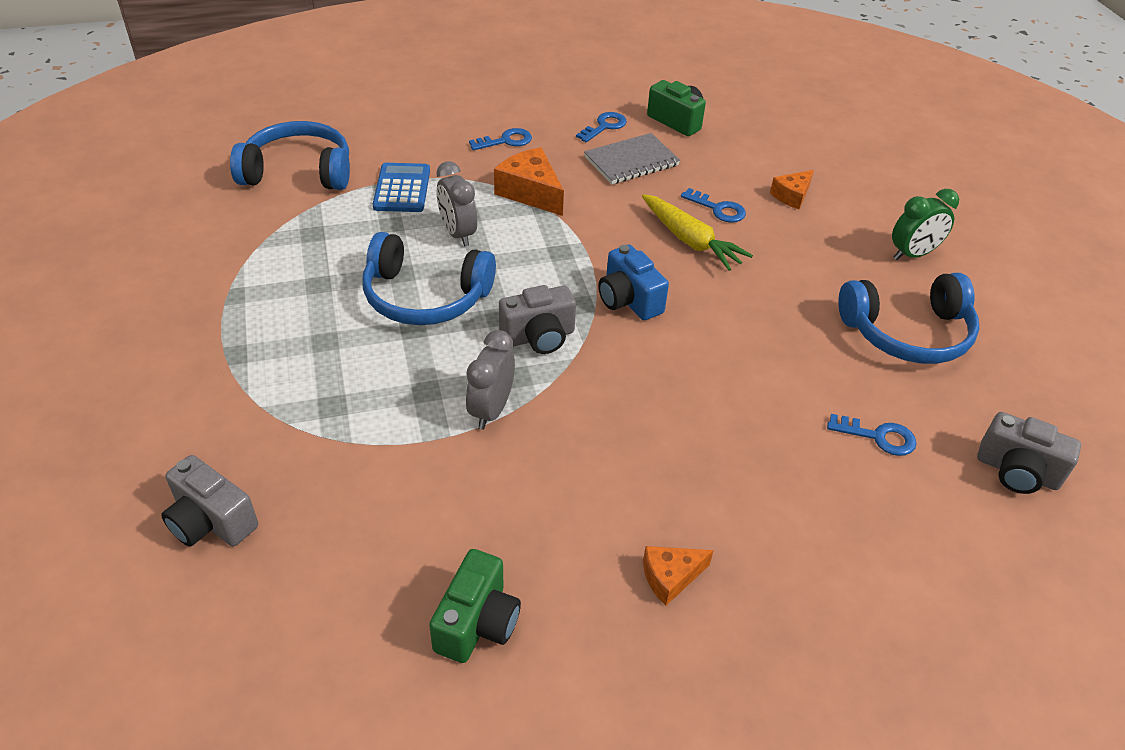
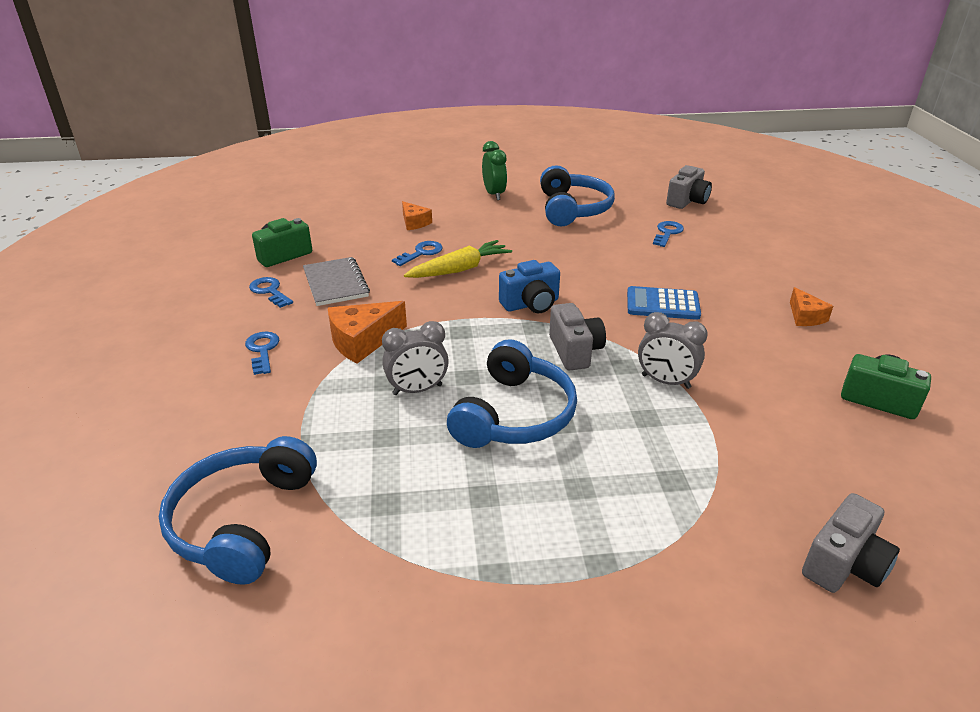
camera: 80 degrees left, 10 degrees down
(402, 189) = (321, 427): blue calculator -> blue calculator (662, 304)

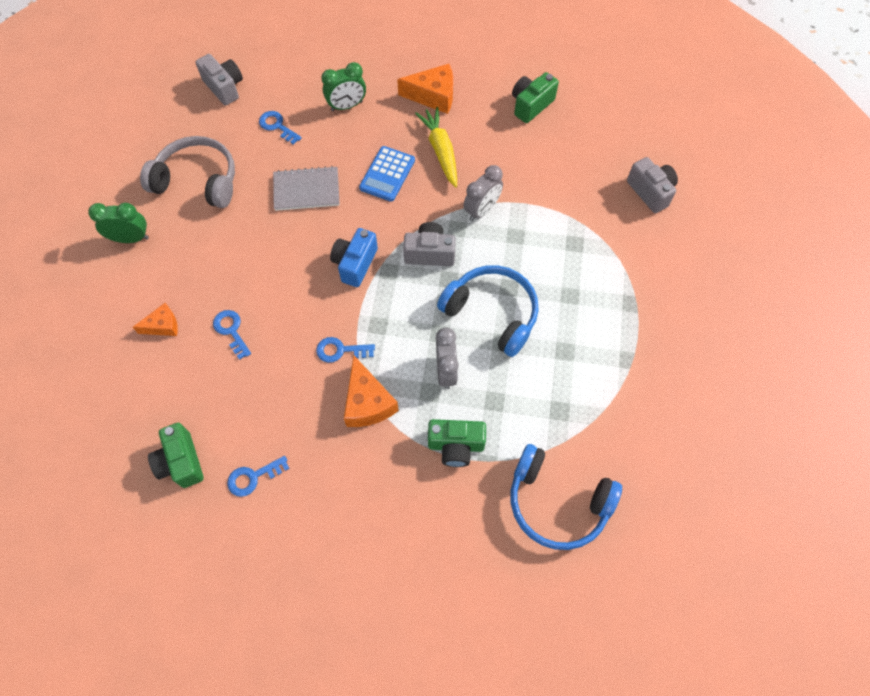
camera: 75 degrees left, 30 degrees up
(262, 350) = (355, 486): blue key -> blue key (340, 350)
(318, 414) = (456, 446): none -> green camera
(335, 283) = (261, 415): grey notebook -> grey notebook (306, 190)
(460, 269) = (276, 304): yellow carrot -> yellow carrot (440, 151)
(531, 304) = (355, 264): blue camera -> blue camera turned 150 degrees counterclockwise
(573, 209) = (198, 180): blue headphones -> grey headphones
(731, 264) = (347, 106): none -> green clock
(805, 316) = (433, 96): orange cheese -> orange cheese, size x1.63

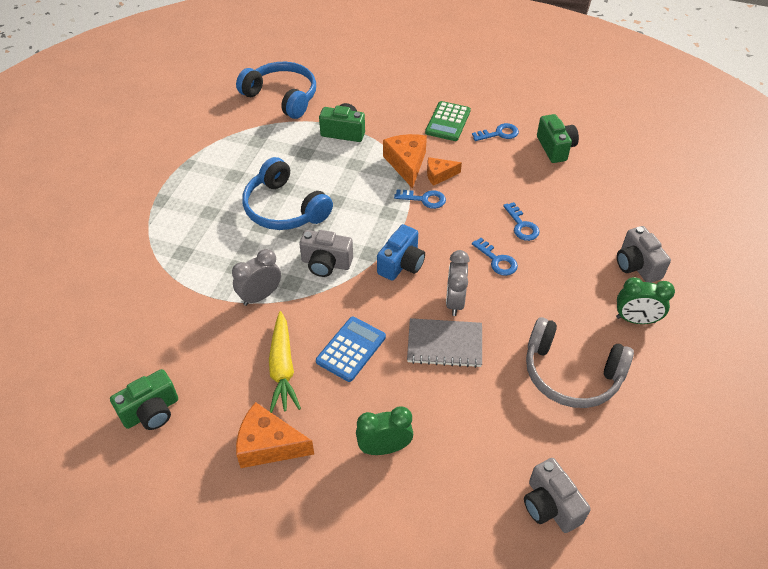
camera: 170 degrees left, 15 degrees down
(163, 326) = (586, 237): orange cheese -> orange cheese (439, 175)
(277, 126) = (477, 432): blue key -> blue key (497, 260)
(322, 489) = (448, 122): none -> green calculator
(446, 371) = (337, 175): grey clock -> grey clock (454, 301)
(650, 192) = (78, 289): grey camera -> grey camera (637, 265)

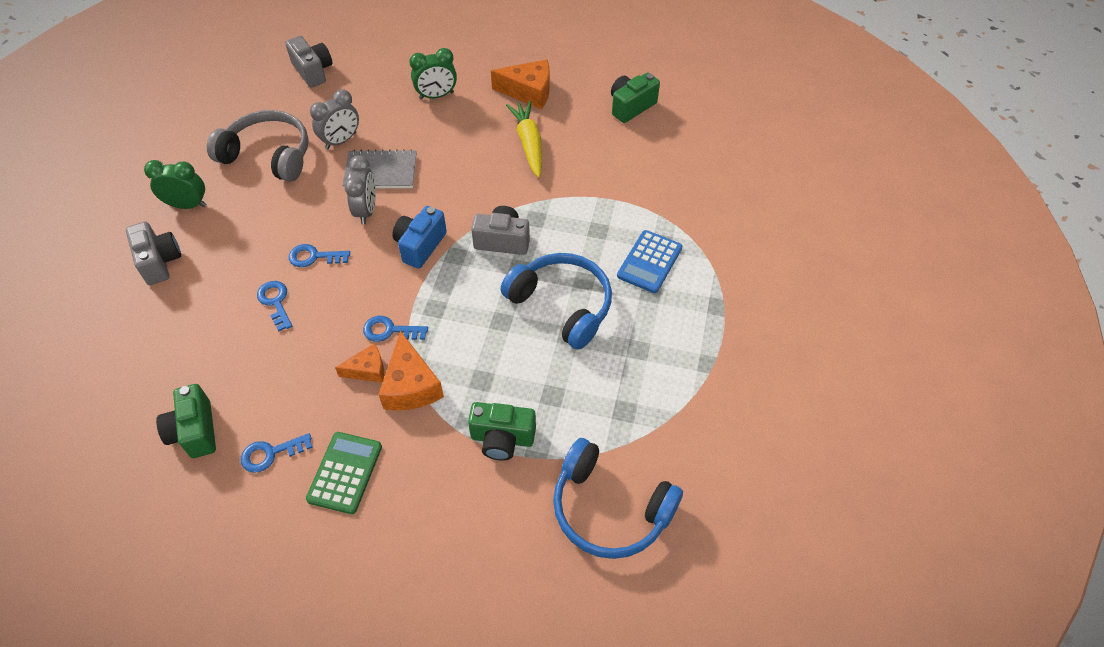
camera: 175 degrees right, 5 degrees up
(260, 296) = (565, 203): grey clock -> grey clock (341, 141)
(351, 349) = (468, 162): blue calculator -> blue calculator (649, 262)
(497, 260) = (314, 257): blue key -> blue key turned 45 degrees counterclockwise

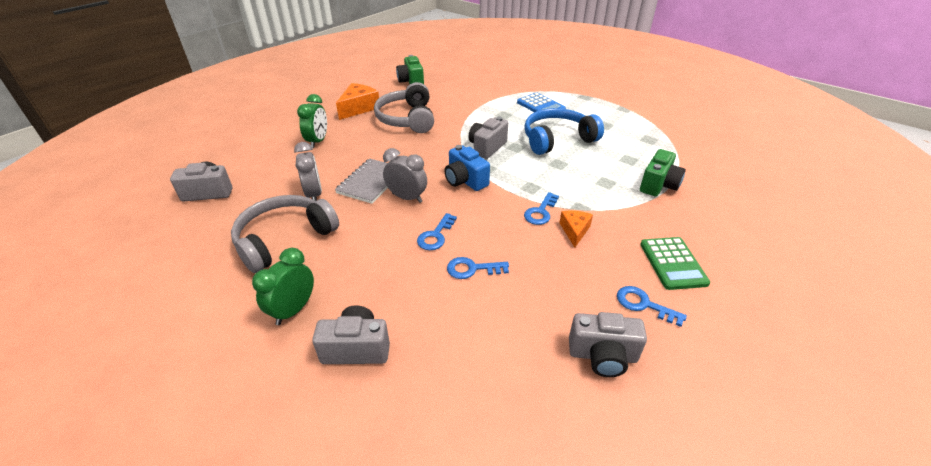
camera: 65 degrees left, 15 degrees down
(195, 431) = (602, 356): green camera -> grey camera
(270, 454) = (643, 304): blue key -> blue key turned 120 degrees clockwise
(345, 473) = (672, 263): green calculator -> green calculator turned 135 degrees counterclockwise
(411, 385) = (598, 213): orange cheese -> none
(528, 143) = (407, 119): yellow carrot -> grey headphones
(609, 509) = (720, 160): blue headphones -> none

